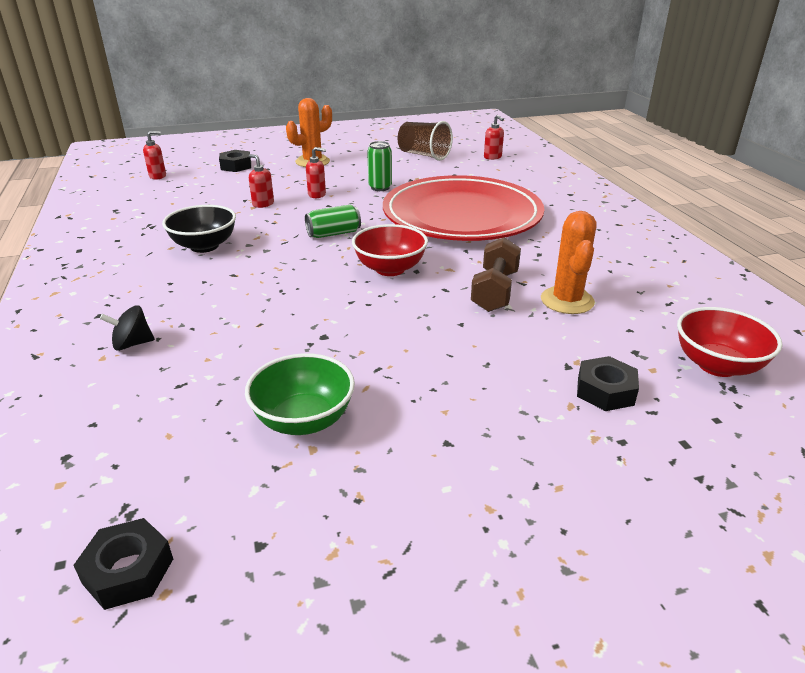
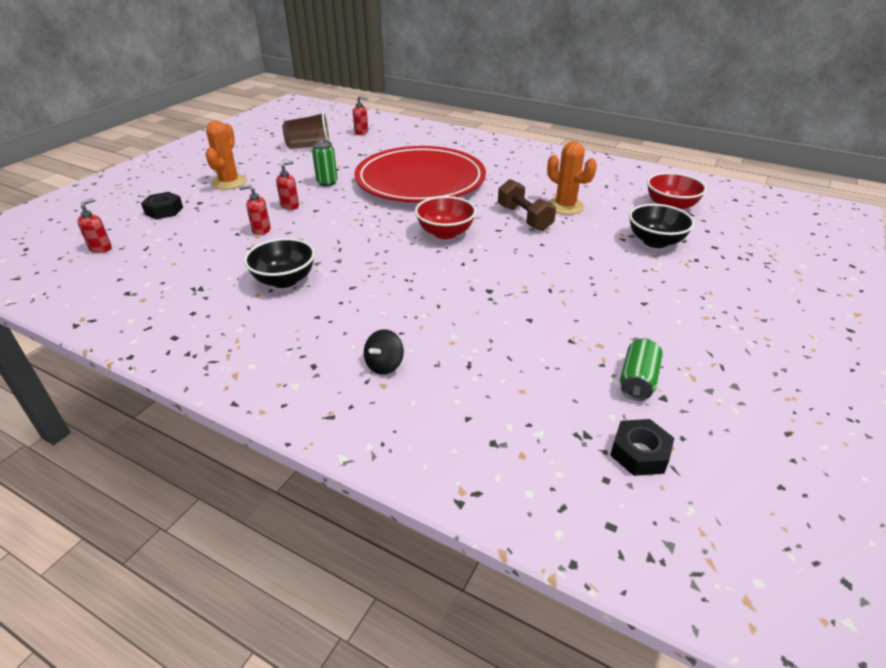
camera: 45 degrees left, 5 degrees up
(304, 420) = (569, 336): green bowl -> none
(333, 233) = (362, 228): green can -> green can (637, 380)
(605, 391) = (655, 241): black nut -> black bowl

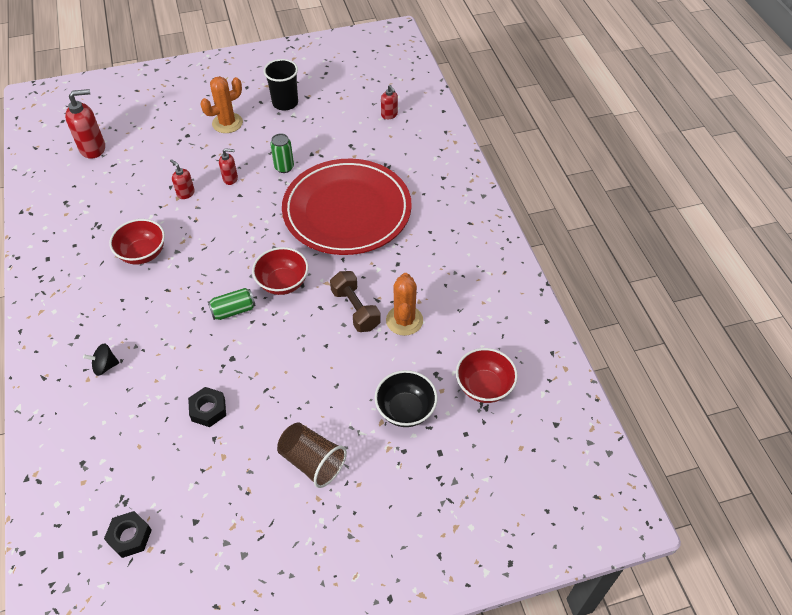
camera: 45 degrees right, 15 degrees up
(101, 248) = (93, 148): red soap dispenser -> red soap dispenser, size x1.80
(164, 210) = (160, 131): black nut -> black nut (208, 410)
(264, 156) = (285, 103): none -> black cup
(284, 280) = (143, 253): black bowl -> red bowl
(309, 147) = (328, 111): brown cup -> brown cup (312, 462)
(524, 218) = (355, 309): brown dumbbell -> brown dumbbell turned 45 degrees counterclockwise
(637, 380) = (201, 498): green can -> green can (233, 310)

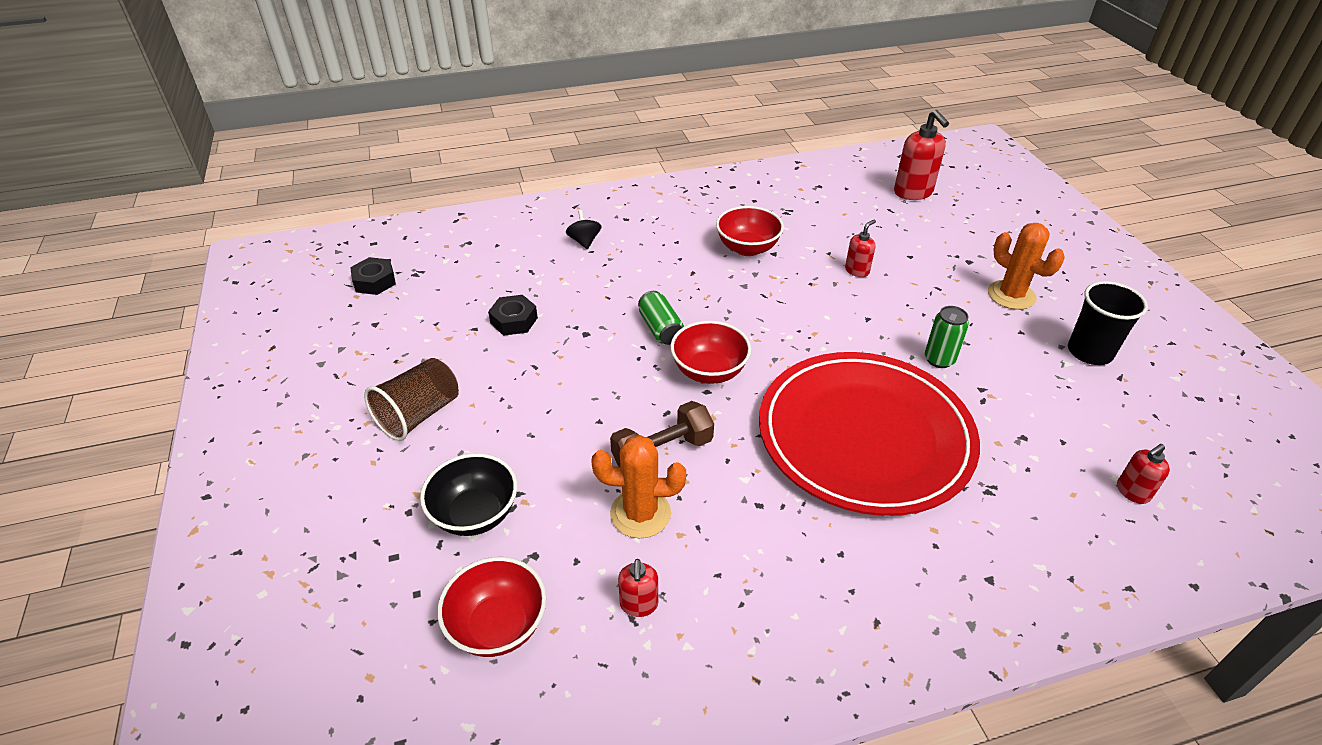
camera: 90 degrees right, 10 degrees down
(230, 179) = (897, 307): red soap dispenser -> red soap dispenser (639, 605)

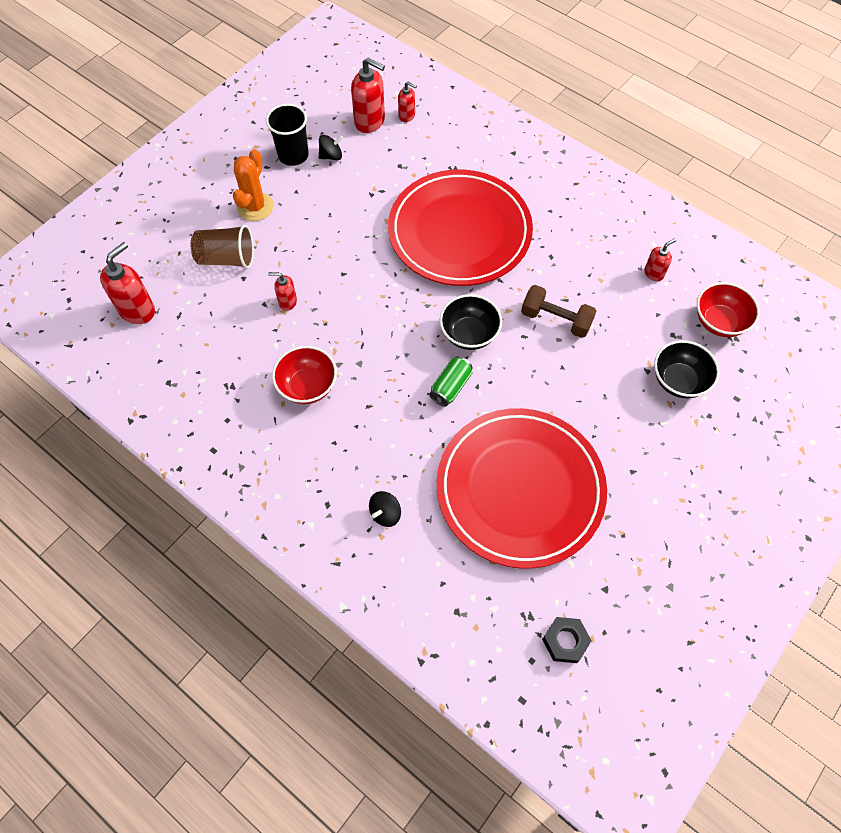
camera: 125 degrees left, 20 degrees up
(419, 415) = (649, 473): brown cup -> brown cup (227, 258)
(514, 320) = (520, 489): black nut -> red plate
(640, 513) = (605, 304): orange cactus -> none
(709, 371) = (469, 334): red bowl -> black bowl
(939, 359) = (358, 222): green can -> none
(1073, 382) = (331, 156): none -> black spinning top
(1132, 447) = (370, 122): none -> red soap dispenser

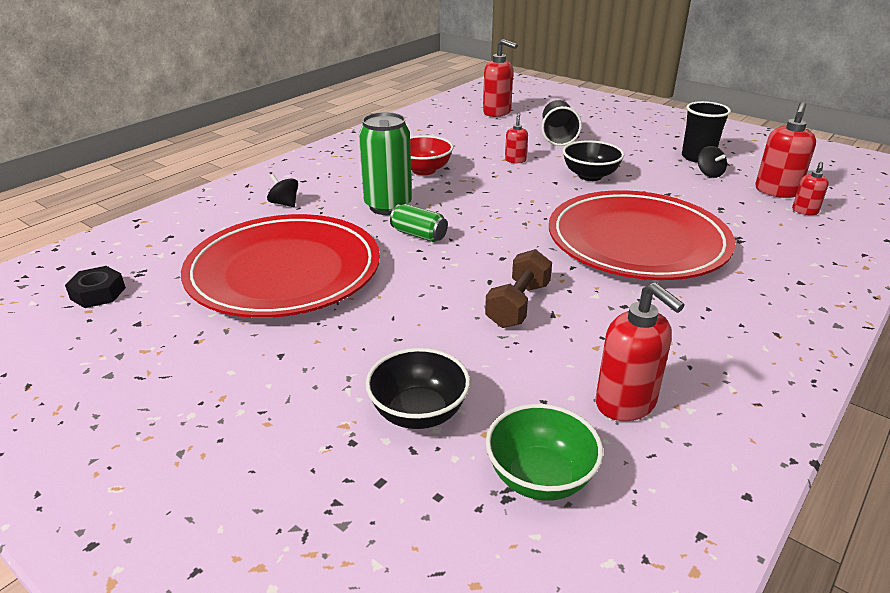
camera: 90 degrees right, 30 degrees down
(227, 258) = (557, 137): brown cup -> black cup
(255, 207) = (622, 145): orange cactus -> none
(393, 415) = (388, 206): none -> green can
(469, 334) = (488, 246): black bowl -> black bowl (590, 176)
(654, 273) = (626, 403): red soap dispenser -> red soap dispenser, size x1.80
(719, 322) = (540, 477): red bowl -> green bowl

